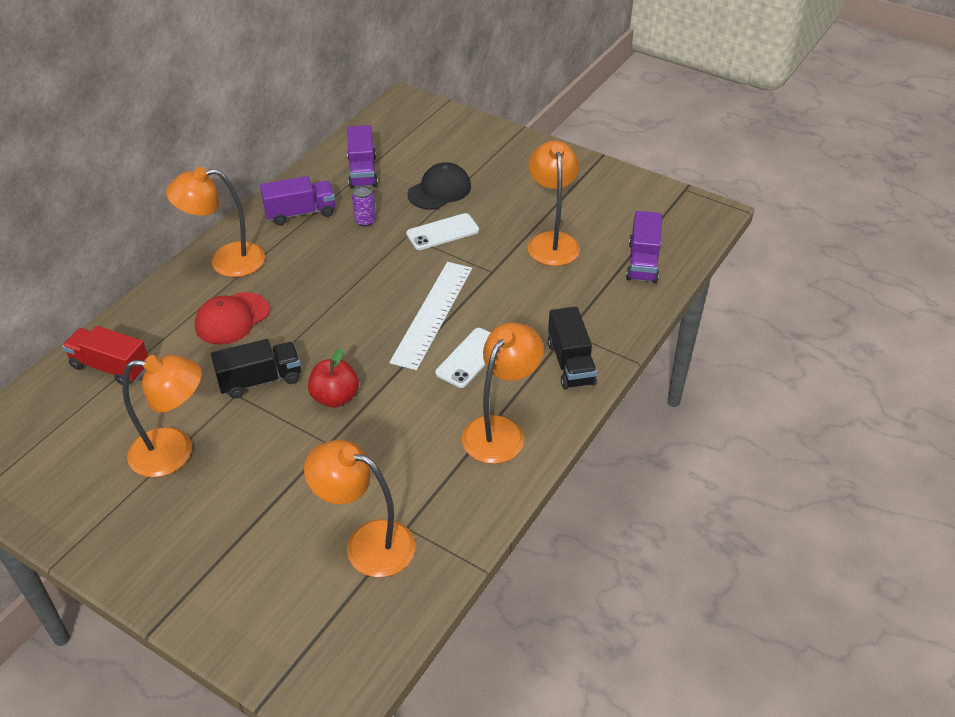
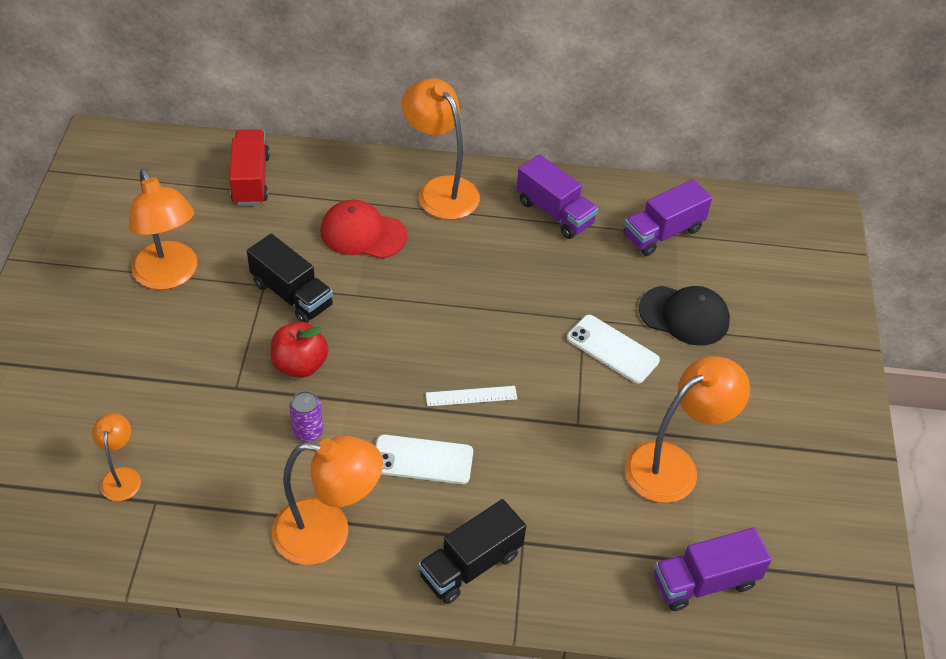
camera: 60 degrees right, 5 degrees up
(365, 221) = (581, 272): purple can -> purple can (308, 431)
(367, 543) = (121, 476): orange lamp -> orange lamp, size x0.53
(432, 314) = (471, 396): white ruler -> white ruler, size x0.47

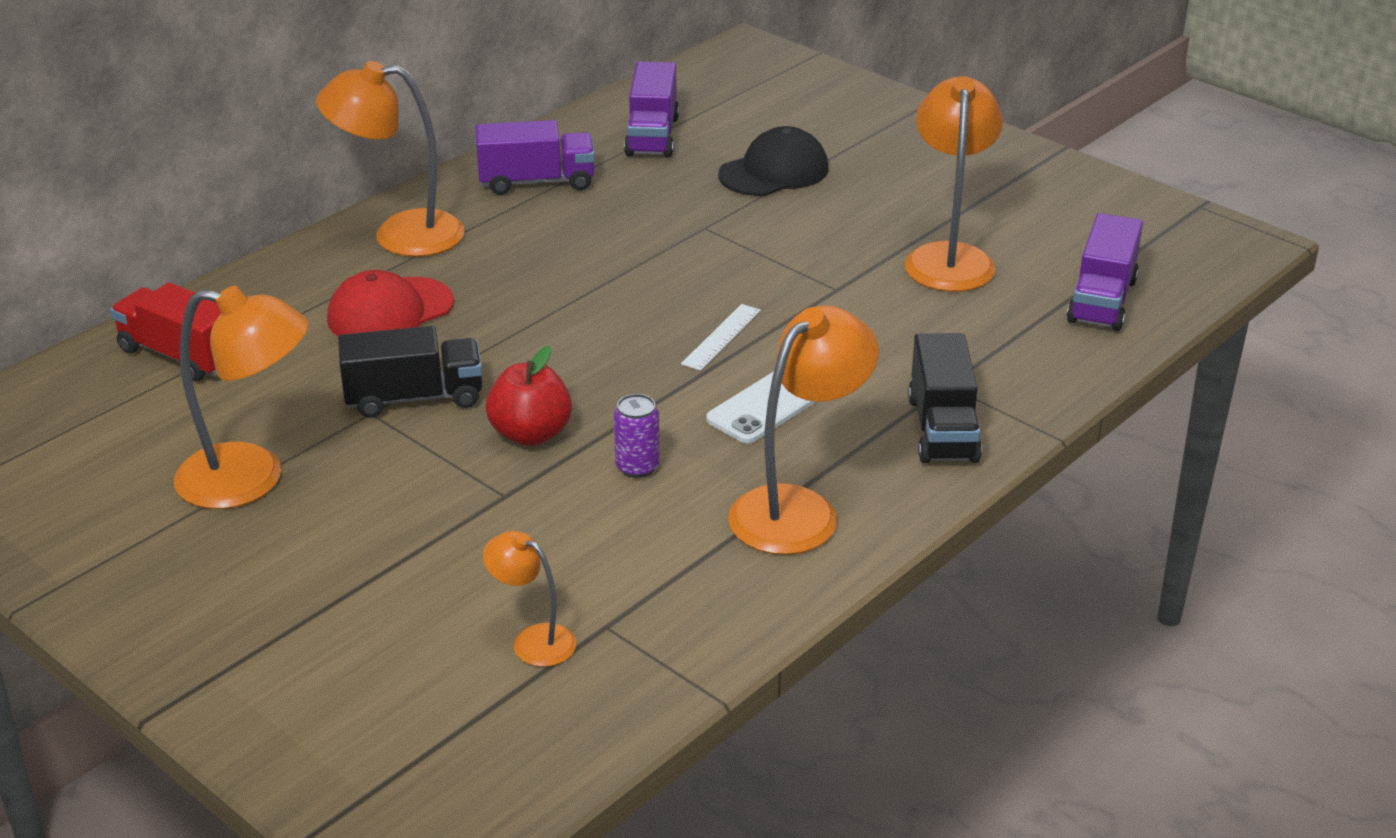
camera: 50 degrees left, 15 degrees down
(612, 349) = (765, 228): white phone -> none

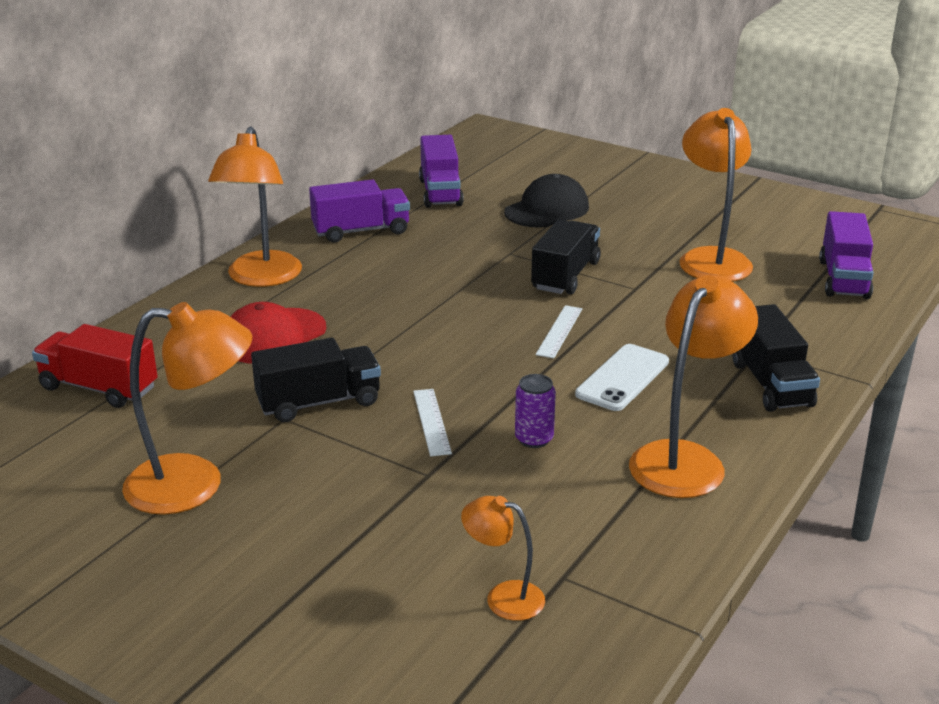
camera: 10 degrees left, 5 degrees down
(400, 235) = (261, 278): orange lamp -> orange lamp turned 75 degrees counterclockwise
(531, 434) = (431, 422): red apple -> white ruler
(759, 264) = (565, 276): none -> black truck

